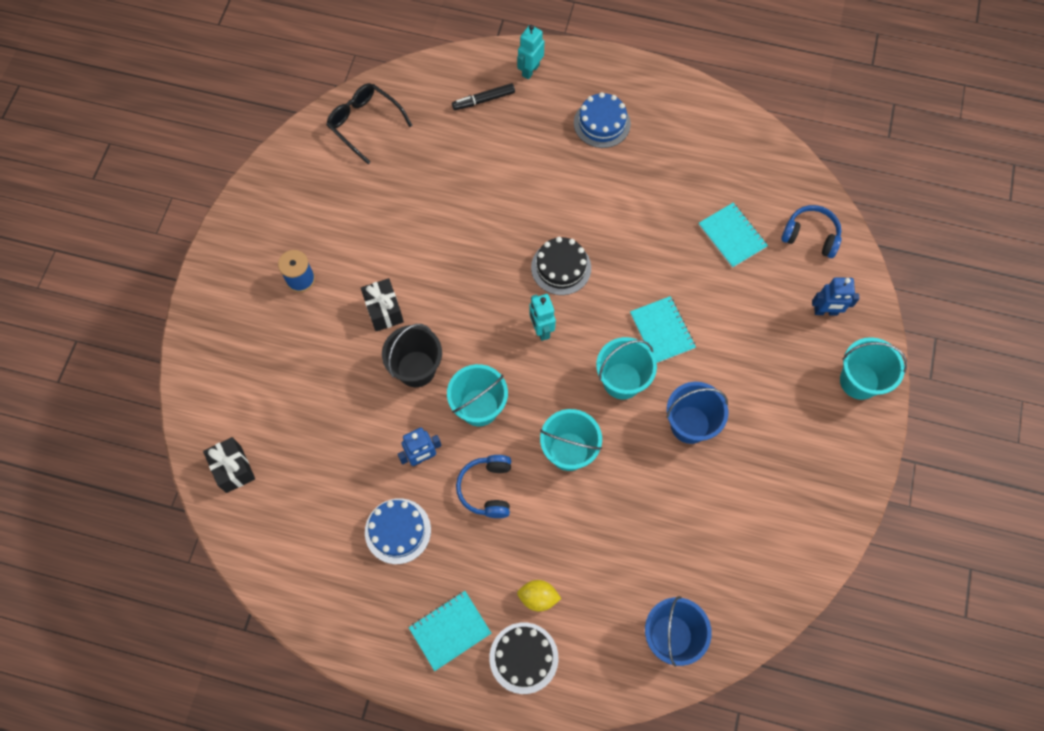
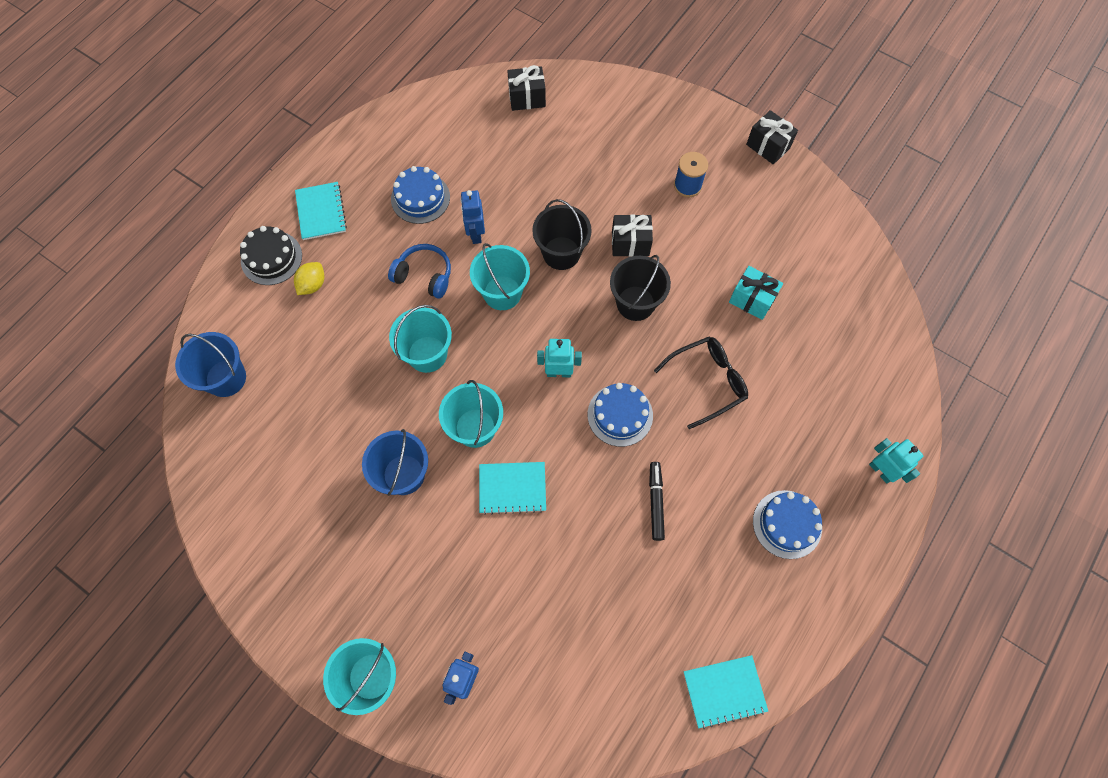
camera: 110 degrees right, 0 degrees up
(231, 221) = (768, 146): none -> black gift
(364, 123) = (850, 283): black glasses -> black glasses (707, 382)
(408, 194) = (752, 299): none -> turquoise gift
(447, 287) = (635, 303): none -> black bucket
(483, 100) = (851, 407): black marker -> black marker (655, 502)
(561, 267) = (620, 415): black cake -> blue cake
(732, 236) = (595, 612): turquoise notebook -> turquoise notebook (724, 691)
(810, 236) = (563, 708): blue headphones -> none

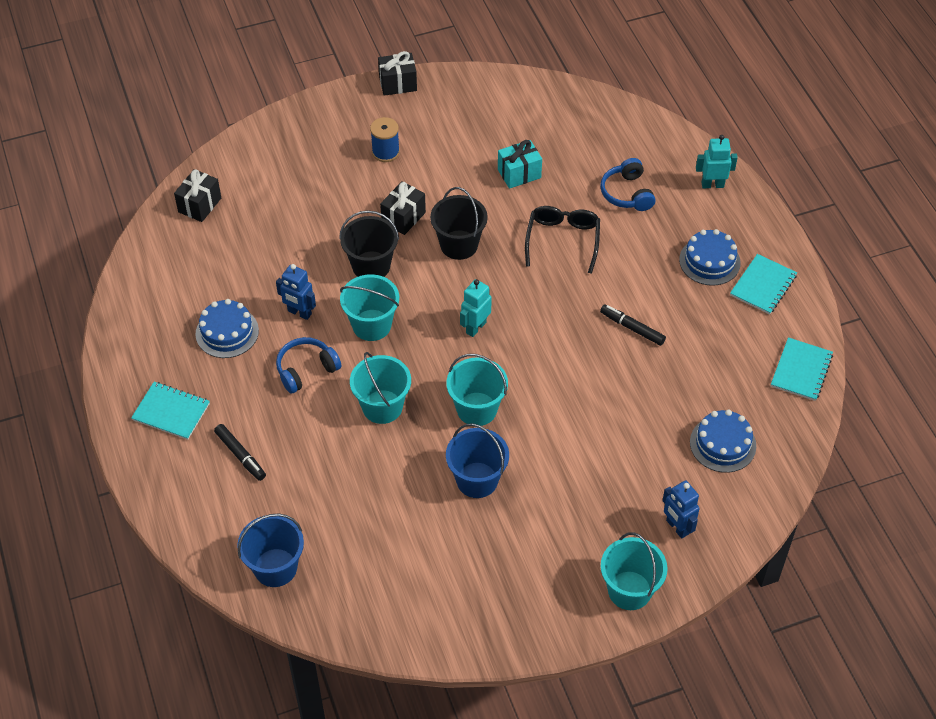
camera: 55 degrees left, 15 degrees down
(271, 258) = (183, 473): black cake -> none
(313, 285) = (240, 455): yellow lemon -> black marker
(512, 488) = (548, 412): turquoise notebook -> turquoise notebook (763, 285)
(620, 415) = (544, 309): blue cake -> blue cake (722, 444)
(806, 402) = (627, 193): none -> blue headphones

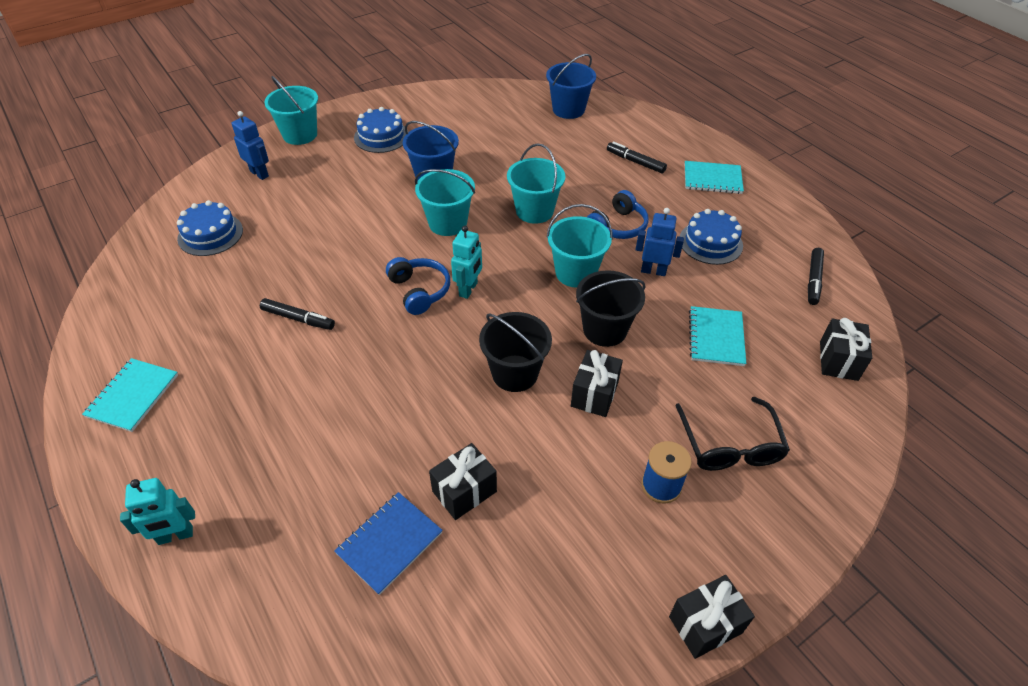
camera: 165 degrees right, 5 degrees down
(162, 275) = (813, 280): none -> black marker
(519, 173) = (464, 491): turquoise gift -> black gift
(562, 240) = (388, 404): black glasses -> black glasses (730, 445)
(574, 155) = (389, 543): none -> blue notebook
(627, 193) = (306, 492): blue headphones -> blue headphones (419, 291)
(709, 261) = (197, 414): blue cake -> blue cake (381, 136)
(801, 370) = (112, 310): turquoise notebook -> turquoise notebook (716, 337)

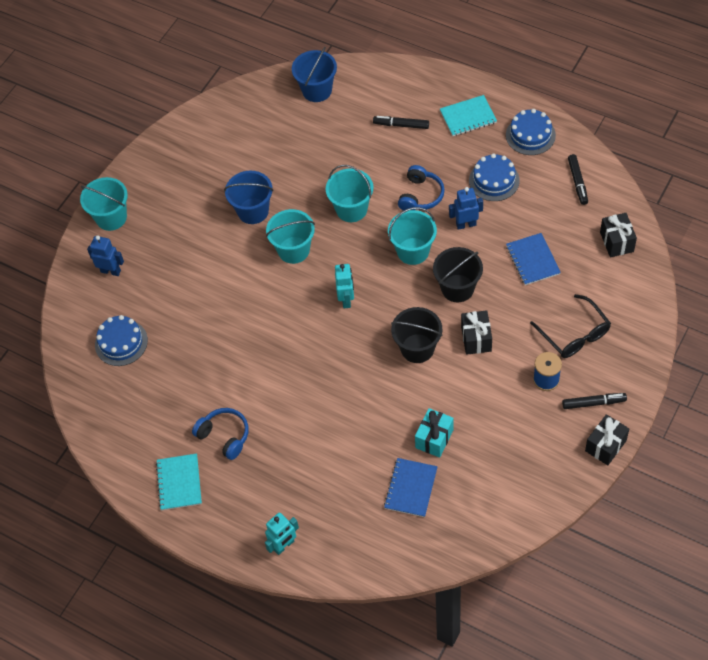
camera: 20 degrees left, 10 degrees up
(298, 318) = (244, 378): black marker -> black marker (593, 403)
(381, 136) = (181, 189): blue cake -> blue cake (530, 135)
(419, 291) = (313, 317): blue headphones -> blue headphones (224, 436)
(464, 491) = (434, 438): black gift -> turquoise gift
(716, 337) = (532, 260): turquoise notebook -> blue notebook

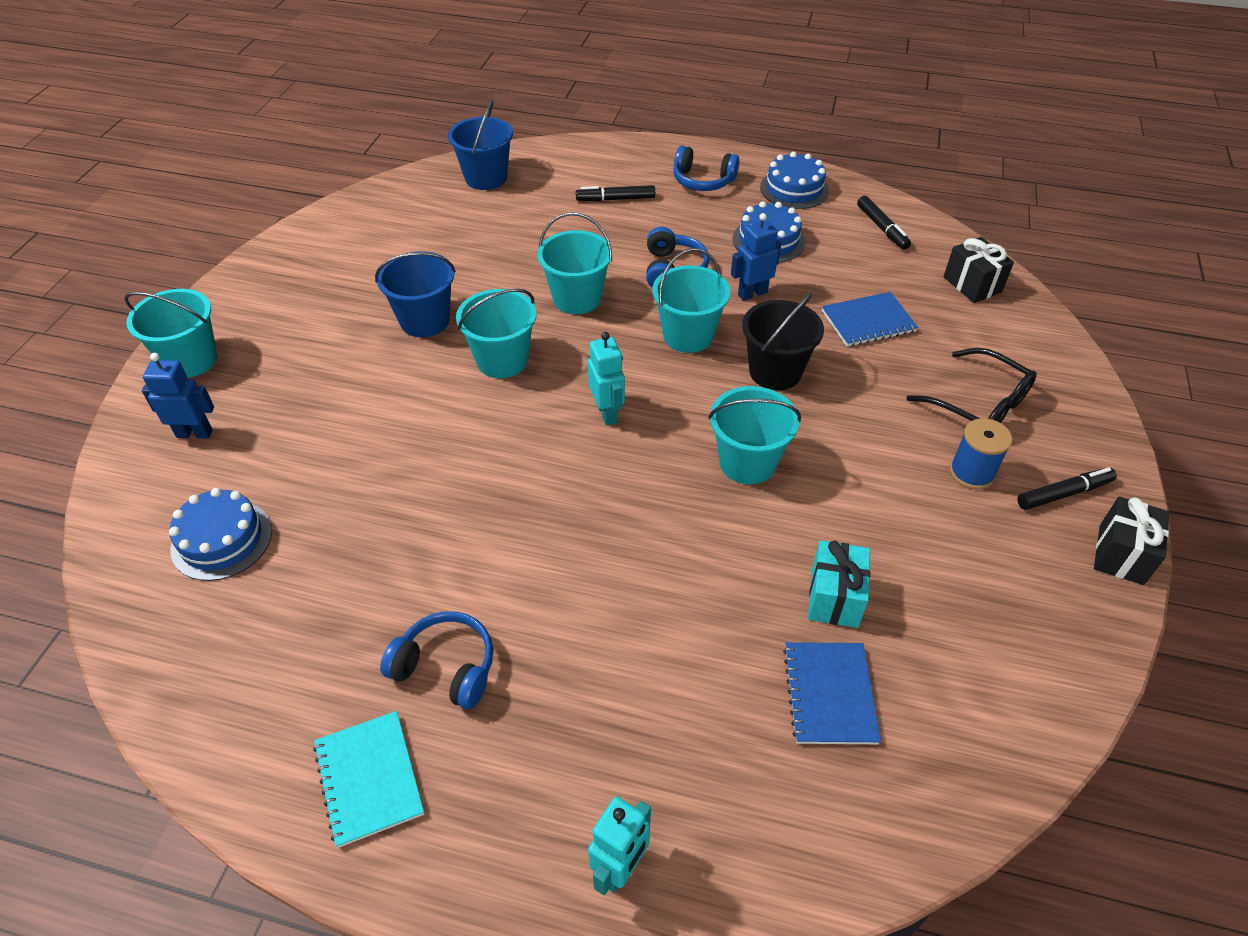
camera: 20 degrees left, 10 degrees down
(417, 348) = (747, 462): black bucket -> turquoise bucket
(468, 117) = (703, 181): turquoise notebook -> blue headphones
(476, 339) = (834, 434): black gift -> none
(532, 260) = (868, 321): blue notebook -> blue notebook turned 75 degrees counterclockwise

